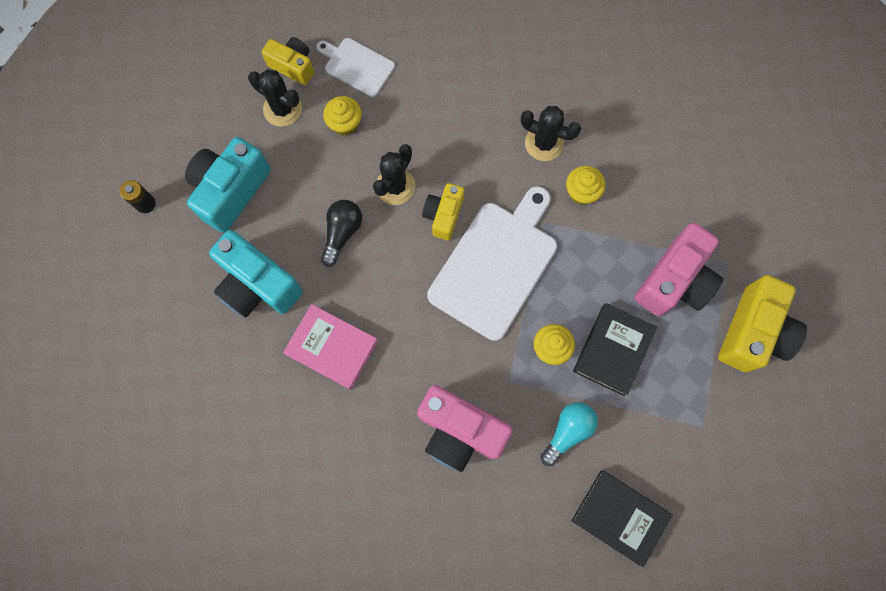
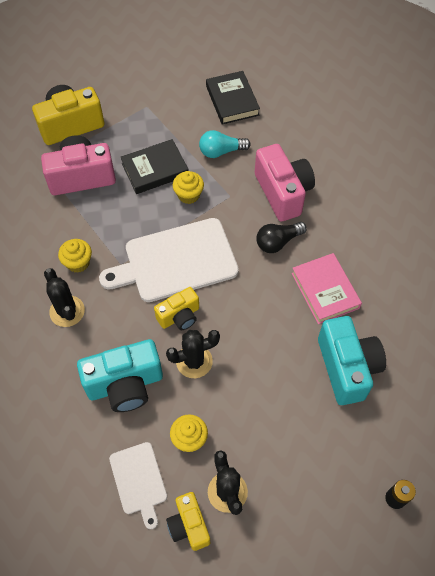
camera: 140 degrees left, 15 degrees down
(230, 190) = (318, 455): turquoise camera -> turquoise camera (125, 384)
(342, 233) = (259, 358): black light bulb -> black light bulb (278, 242)

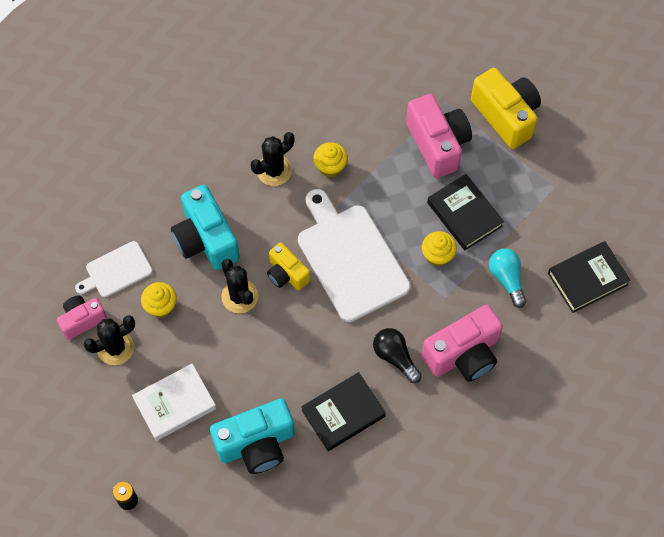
camera: 80 degrees right, 5 degrees up
(189, 525) = (82, 320): yellow camera -> pink camera
(297, 438) = (175, 404): none -> white book
(325, 290) = (343, 413): pink book -> black book

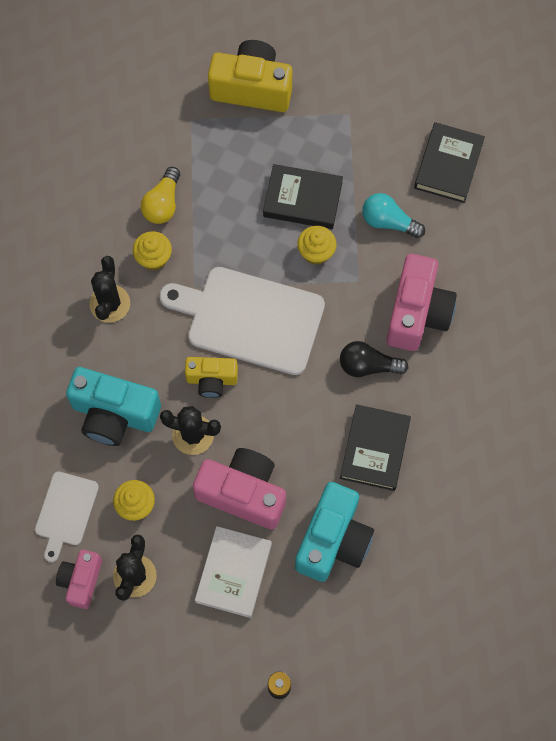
camera: 45 degrees left, 5 degrees up
(371, 138) = (163, 204): none -> yellow light bulb
(438, 144) = (221, 160): pink camera -> pink camera (243, 493)

